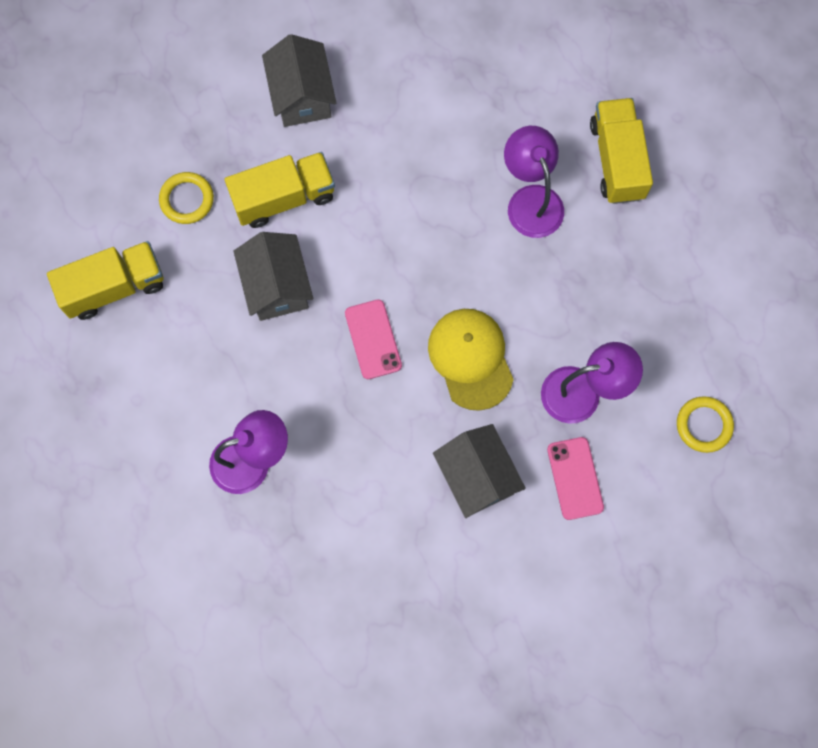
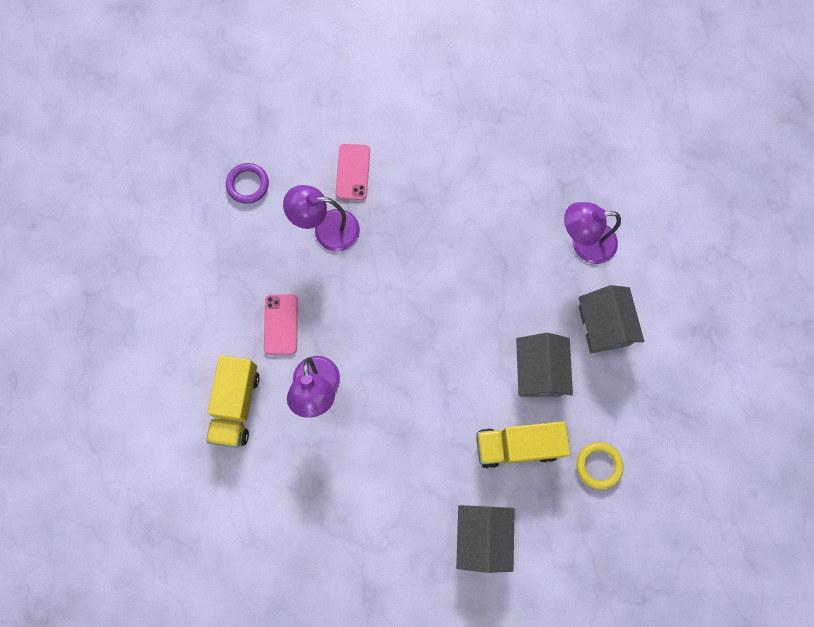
camera: 165 degrees left, 0 degrees up
(114, 287) = (670, 405): yellow truck -> none
(373, 339) = (473, 309): pink phone -> pink phone (281, 324)
(471, 358) = (402, 275): yellow cap -> none
(476, 477) = (423, 190): grey house -> grey house (603, 326)
(704, 425) = (248, 184): yellow ring -> purple ring

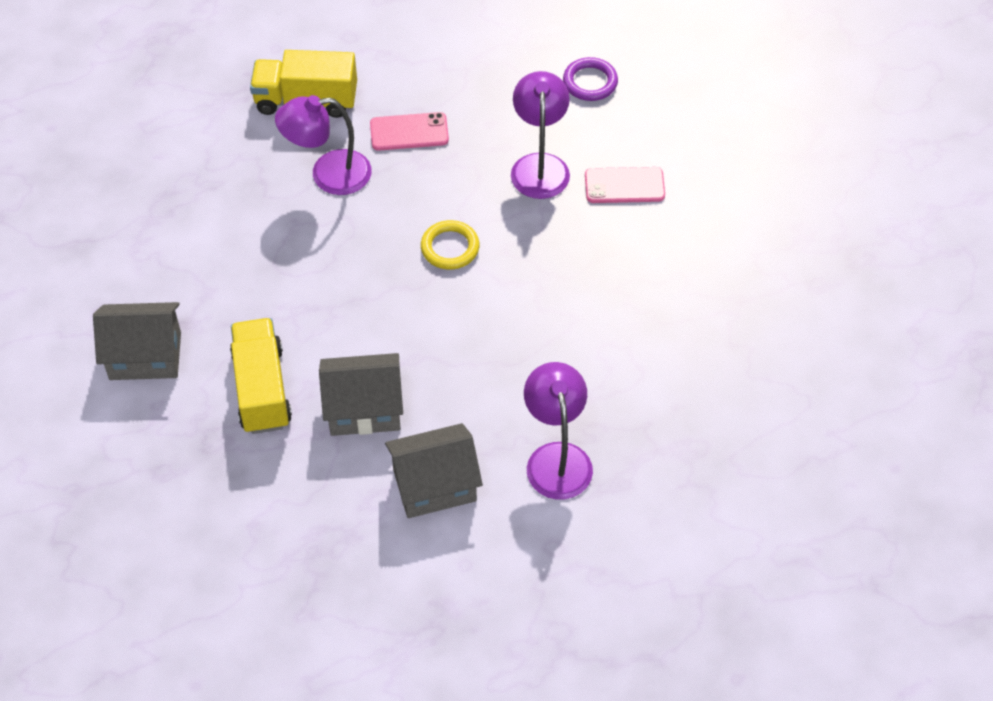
camera: 85 degrees right, 20 degrees down
(598, 465) = (236, 484): yellow ring -> yellow ring (450, 248)

